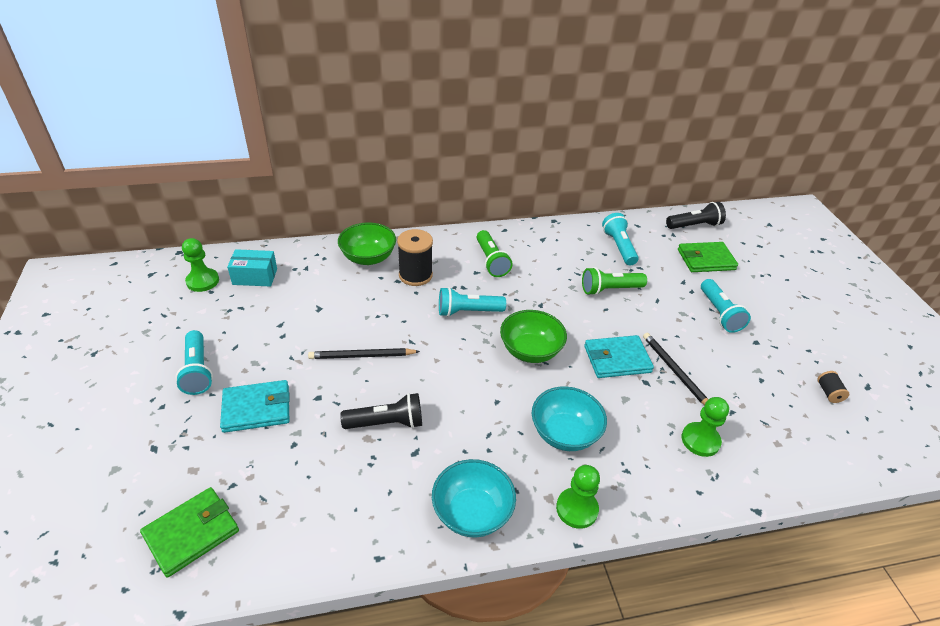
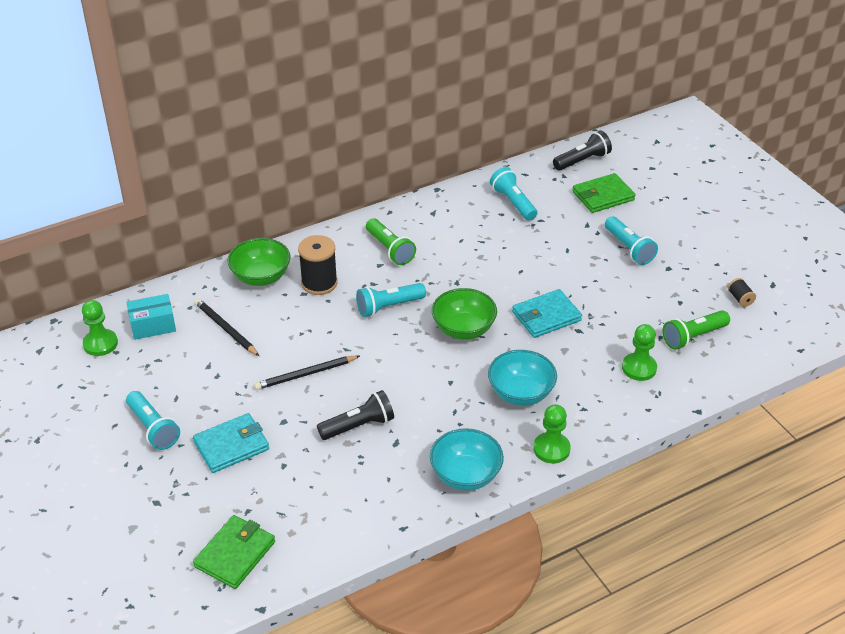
camera: 15 degrees left, 0 degrees up
(610, 289) = (518, 250): green flashlight -> green flashlight (693, 337)
(674, 371) = (601, 314): black pencil -> black pencil (225, 329)

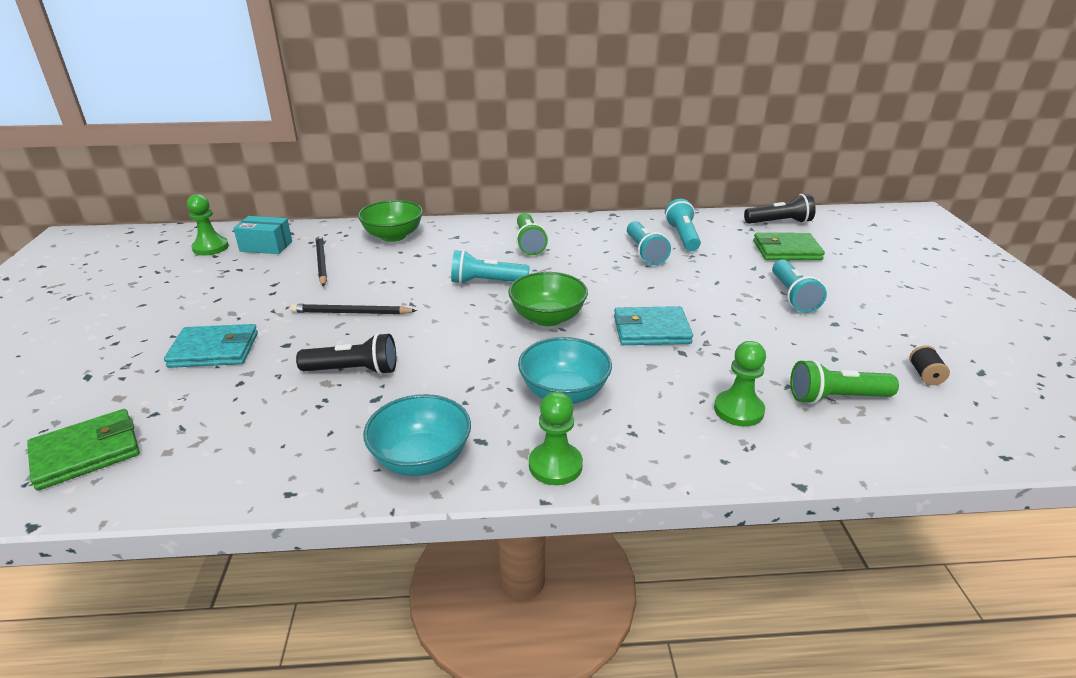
camera: 25 degrees right, 10 degrees down
(153, 428) = (168, 316): turquoise flashlight -> turquoise flashlight (644, 252)
(319, 283) = (439, 251): black spool -> none

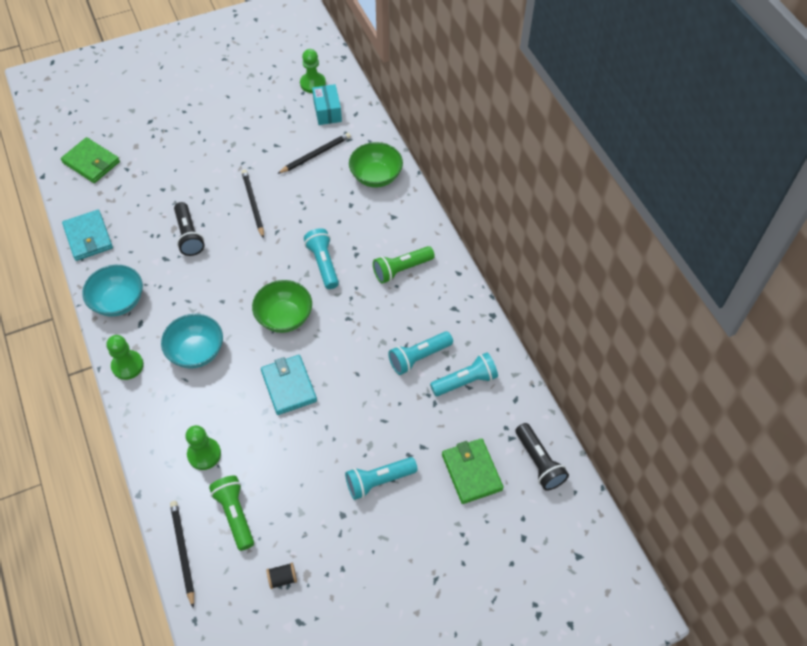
camera: 70 degrees right, 25 degrees up
(214, 350) = (190, 159): turquoise wallet -> turquoise wallet (88, 237)
(898, 452) = (183, 551): none -> black pencil

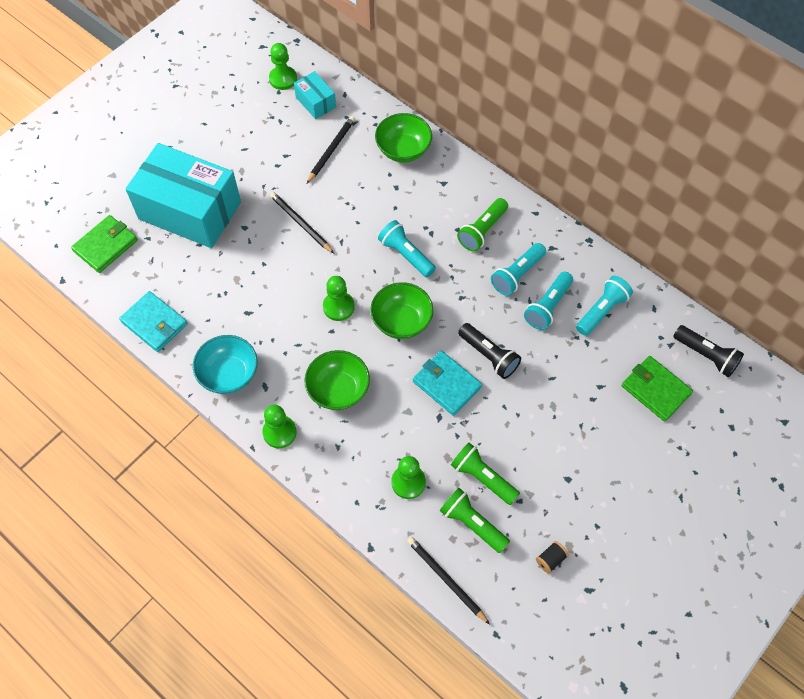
camera: 25 degrees left, 5 degrees up
(91, 162) = (105, 246): green wallet -> green wallet turned 60 degrees counterclockwise
(172, 160) = (190, 210): none -> turquoise box
(189, 235) = (257, 280): black flashlight -> black flashlight (489, 356)
(196, 351) = (338, 390): turquoise bowl -> green bowl
(240, 284) = (338, 307): none -> green pawn
(269, 479) = (482, 477): none -> green flashlight
(379, 481) = (581, 434): turquoise flashlight -> turquoise flashlight (517, 275)

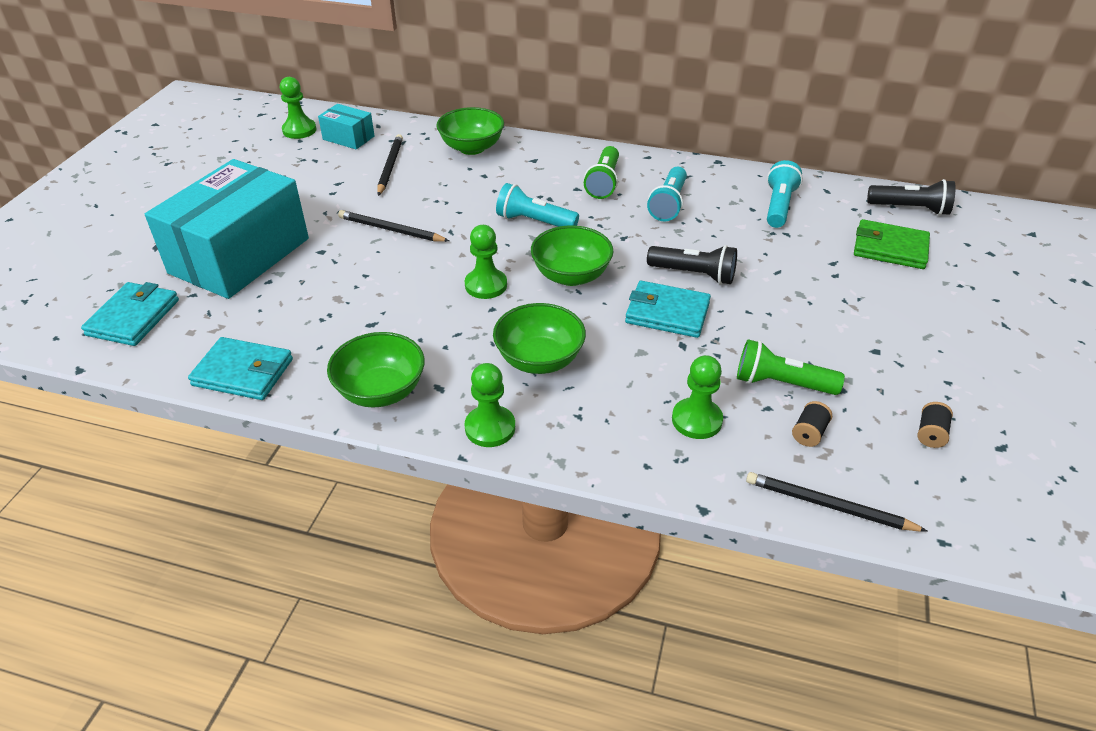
camera: 25 degrees left, 20 degrees down
(105, 246) = (133, 317): green wallet -> turquoise wallet
(190, 210) = (239, 255): turquoise box -> turquoise box turned 60 degrees counterclockwise
(229, 374) = (381, 391): turquoise bowl -> green bowl
(472, 523) = (809, 433): green flashlight -> black spool
(548, 306) = (721, 218): turquoise flashlight -> none

